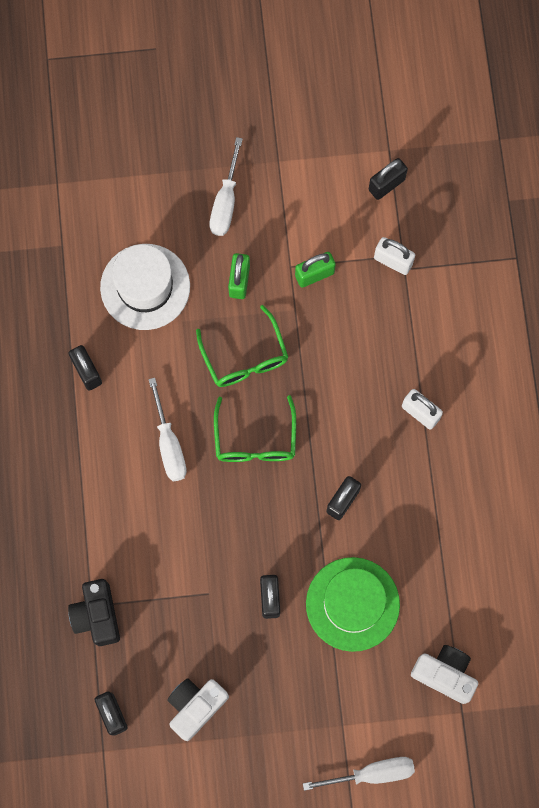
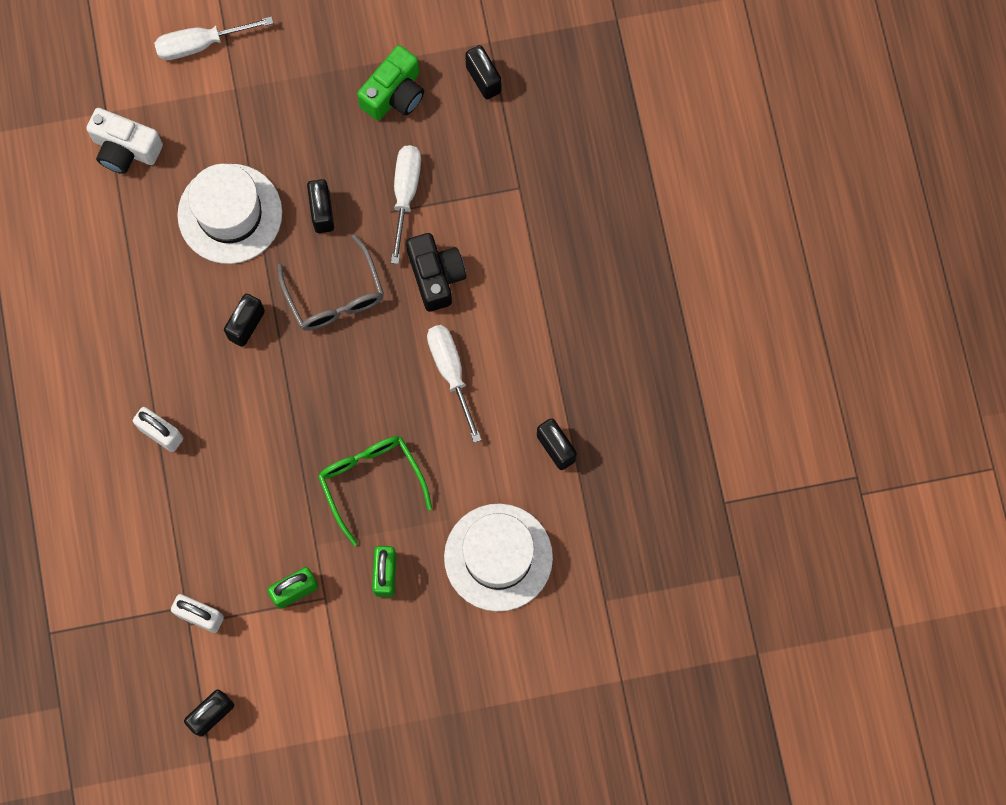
camera: 175 degrees right, 0 degrees up
(97, 615) = (512, 178): black camera -> black camera (436, 276)
(196, 706) = (394, 94): white camera -> green camera
(225, 202) = (410, 673): white screwdriver -> white screwdriver (405, 193)
(255, 440) = (351, 385): green glasses -> none
(264, 520) = (335, 295): none -> grey glasses
(352, 604) = (230, 214): green hat -> white hat

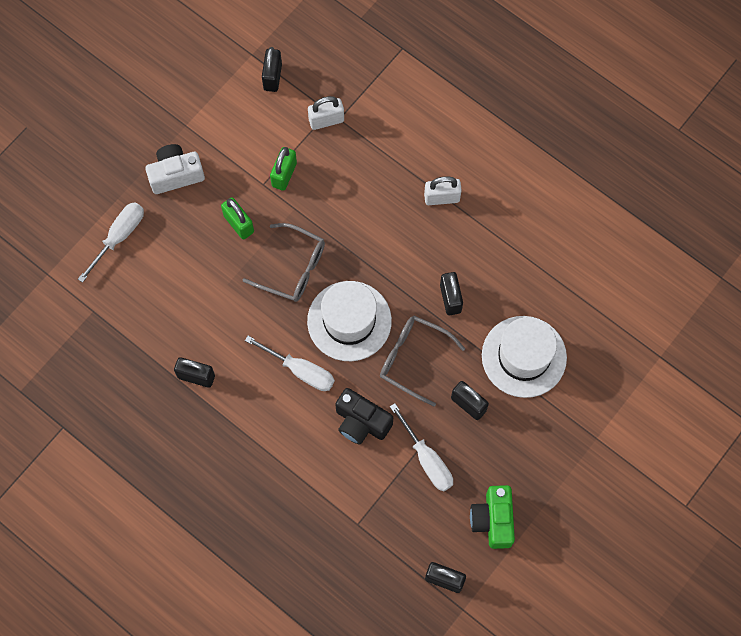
camera: 140 degrees right, 5 degrees down
(125, 149) = (625, 344): white camera -> white camera (176, 175)
(200, 44) = (646, 448): white screwdriver -> white screwdriver (119, 236)
(371, 481) = (293, 268): green glasses -> grey glasses
(498, 557) = (179, 285): white hat -> white hat (349, 321)

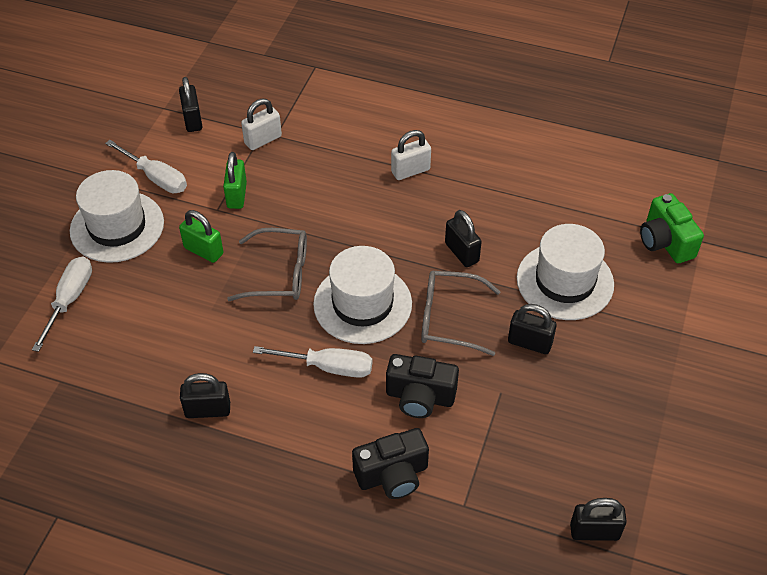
camera: 20 degrees left, 20 degrees down
(176, 175) = (117, 226): white camera -> white hat
(314, 481) = (392, 475): none -> black camera
(427, 460) = (512, 411): white screwdriver -> white screwdriver (156, 178)
(493, 520) = (616, 449): green camera -> green camera (665, 242)

